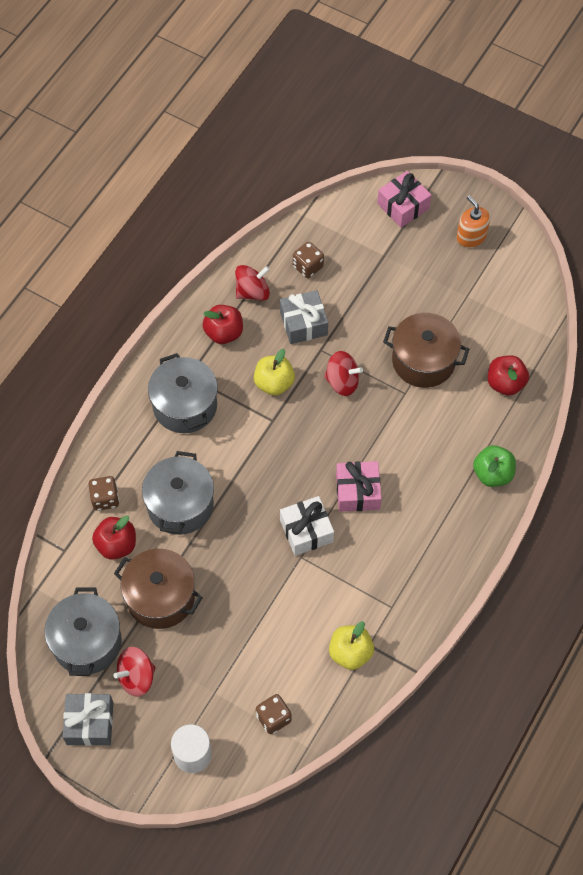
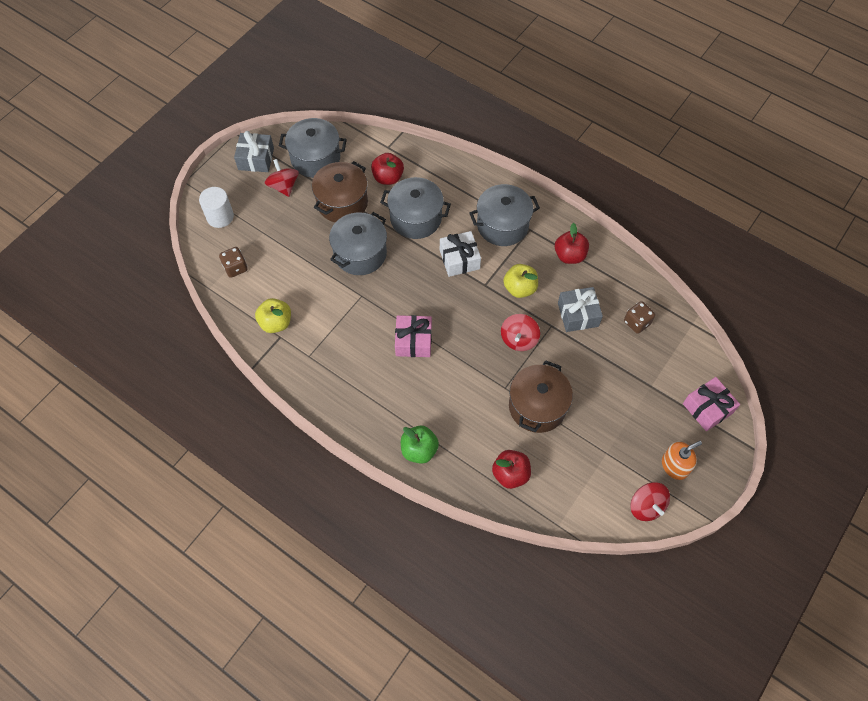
camera: 95 degrees right, 0 degrees up
(105, 499) = (426, 172): brown dice -> none
(239, 565) = (360, 253): none -> grey pot
(252, 292) = (610, 279): red spinning top -> red spinning top (646, 506)
(306, 531) = (383, 301): white gift -> white gift (459, 259)

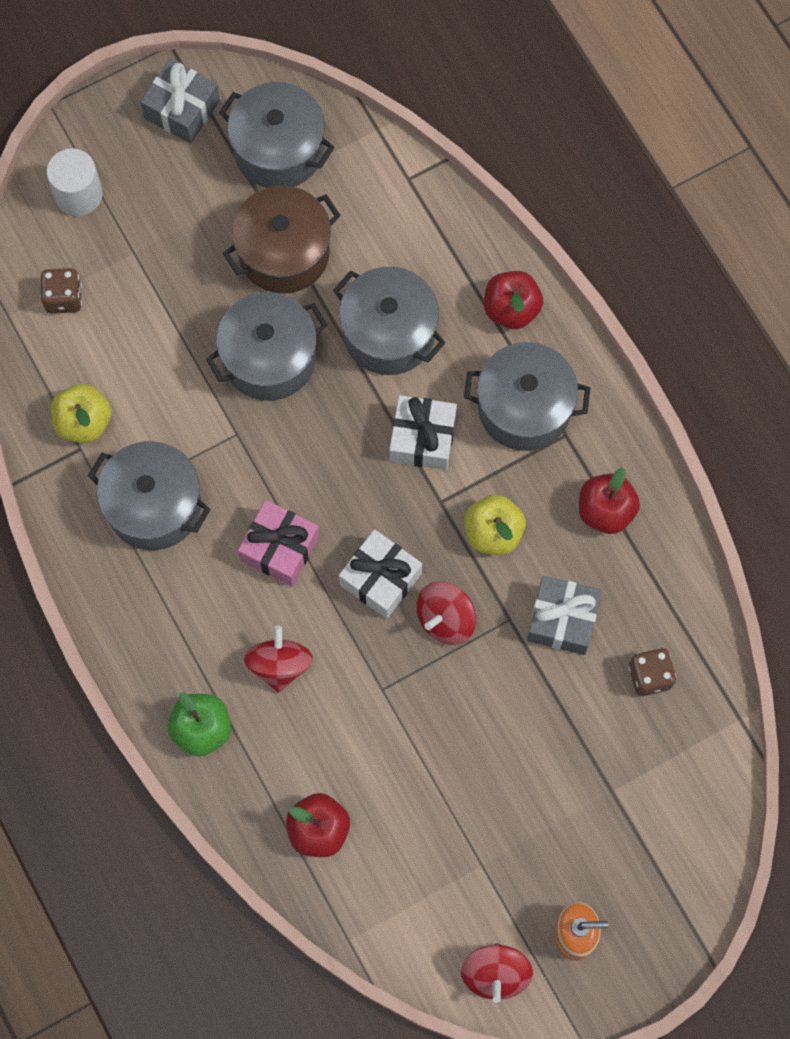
camera: 25 degrees right, 10 degrees up
(284, 186) = (204, 181): red spinning top -> red spinning top (279, 665)
(335, 348) = (154, 506): none -> grey pot
(388, 178) = (380, 237): red apple -> red apple (511, 309)
(474, 334) = (380, 579): none -> white gift
(537, 406) = (415, 742): brown pot -> none
(707, 408) = (680, 868): pink gift -> none

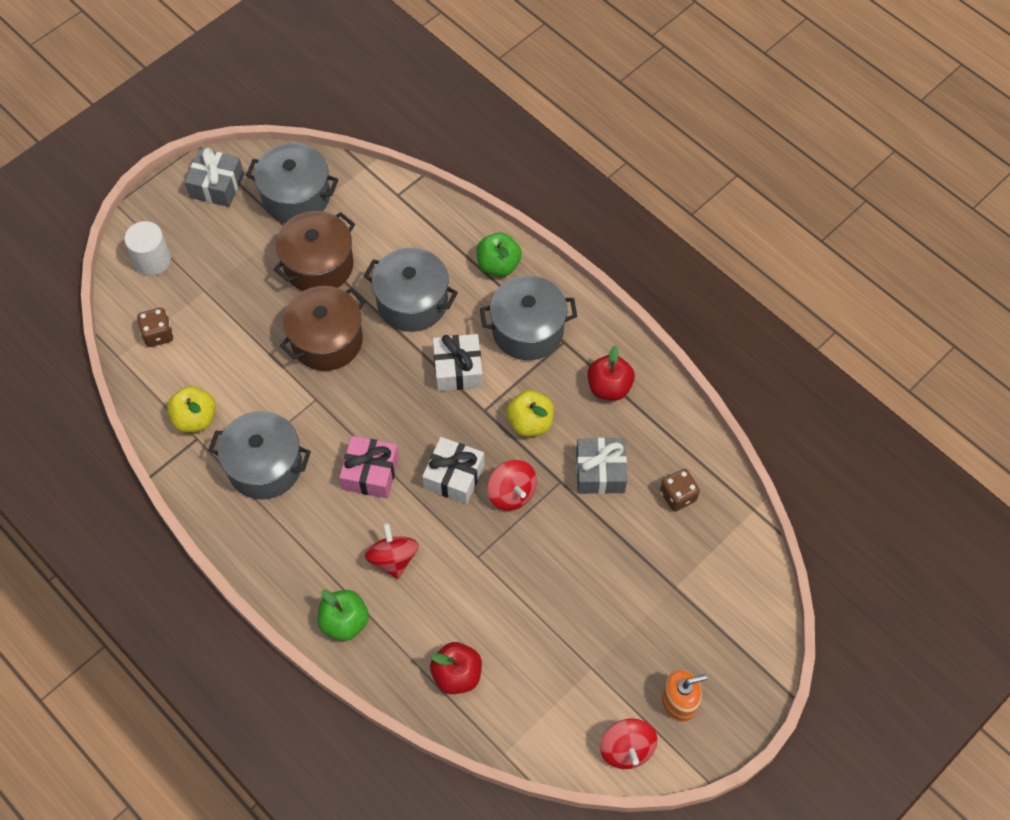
camera: 15 degrees left, 10 degrees down
(269, 358) = (327, 340): grey pot -> brown pot
(445, 619) = (512, 493): red spinning top -> red spinning top turned 60 degrees counterclockwise
(511, 309) = (498, 265): red apple -> green apple

